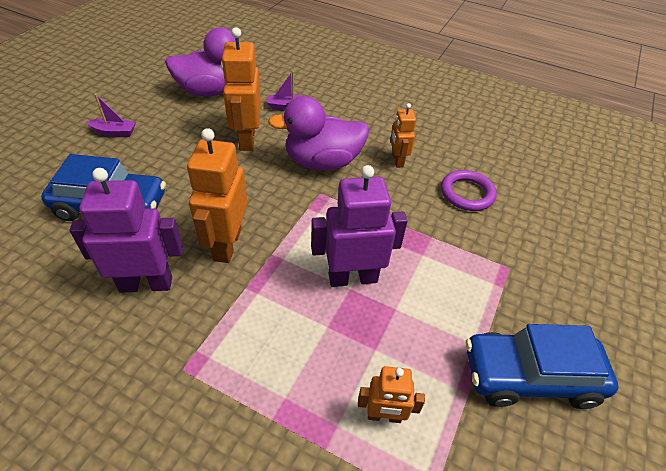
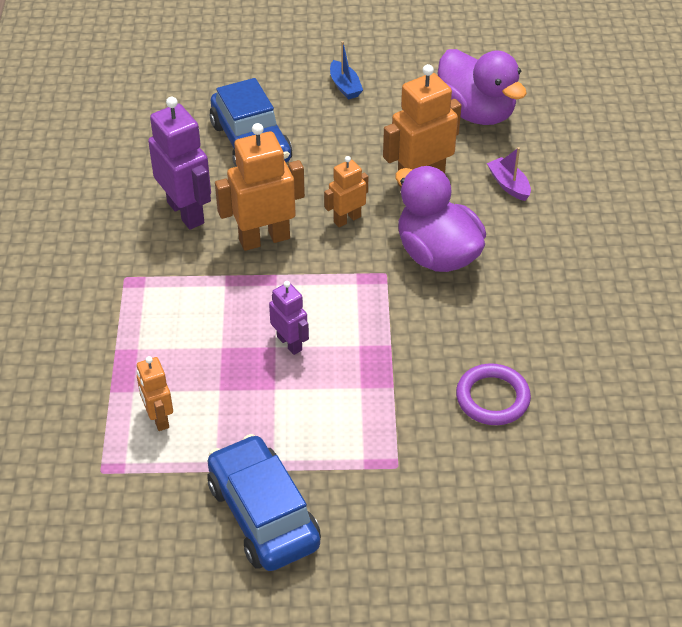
camera: 65 degrees right, 0 degrees up
(114, 132) = (345, 86): purple boat -> blue boat
(352, 277) = (290, 343): purple robot -> purple robot, size x0.57
(397, 160) = (497, 316): orange robot -> orange robot (347, 219)

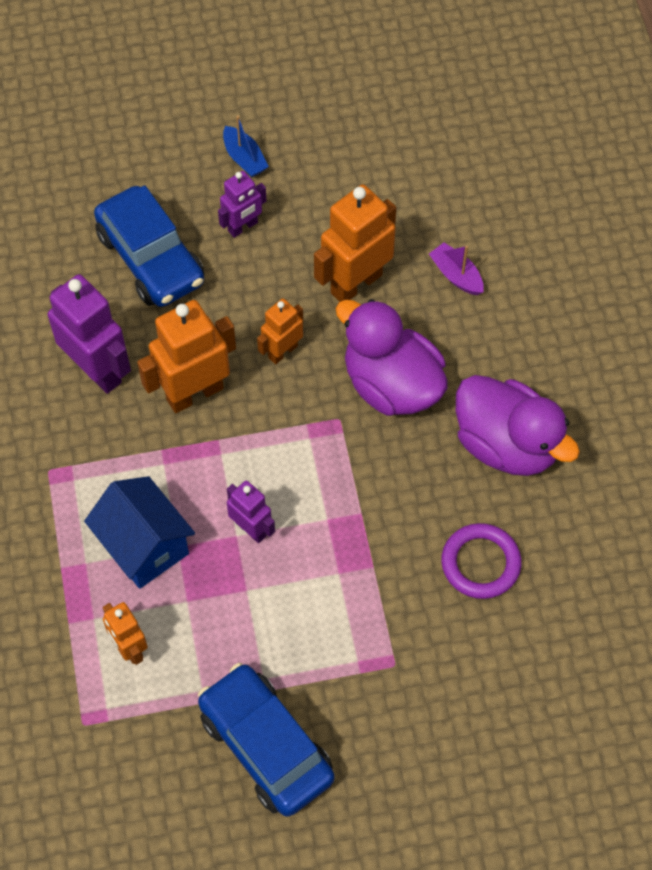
camera: 10 degrees left, 15 degrees up
(192, 343) = (144, 546): none -> blue house
(333, 131) = (243, 227): none -> purple robot
(476, 112) = (403, 175): purple duck -> purple duck (506, 444)

